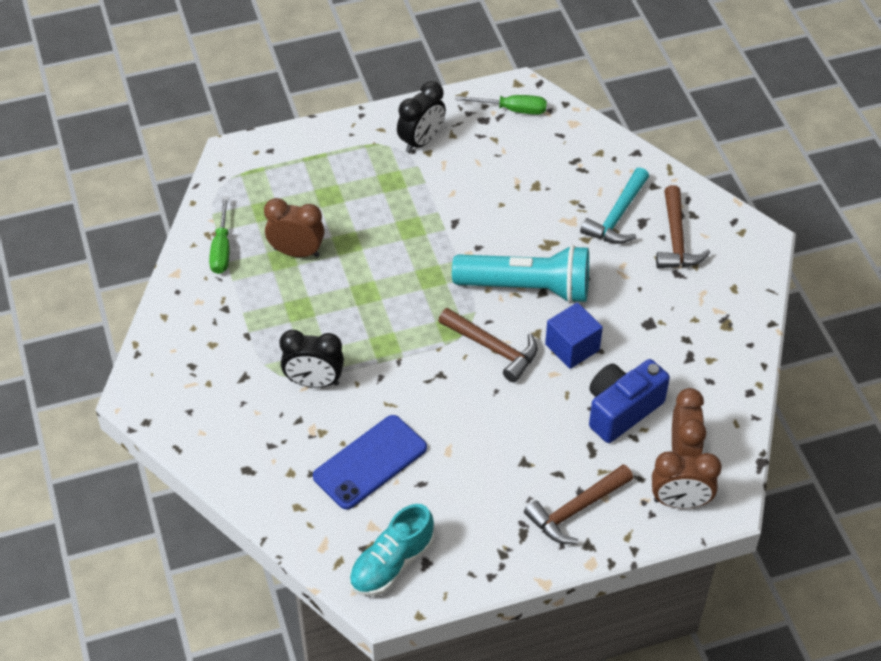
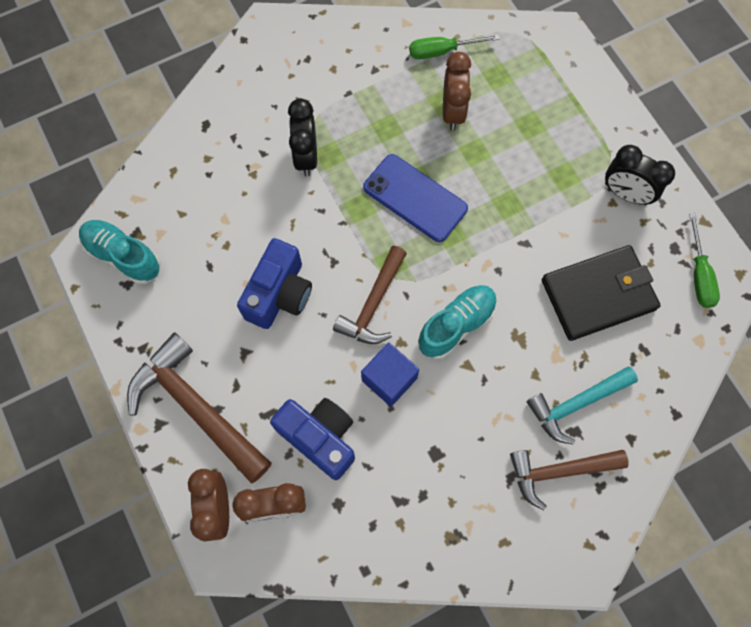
camera: 80 degrees right, 20 degrees up
(370, 462) = (226, 219): blue phone -> blue phone (415, 198)
(466, 425) = (279, 294): none -> blue camera
(517, 180) = (598, 295): none -> black wallet
(527, 288) = (456, 325): turquoise flashlight -> turquoise shoe
(576, 510) = (197, 407): brown hammer -> brown hammer, size x1.52
(617, 216) = (576, 404): turquoise hammer -> turquoise hammer turned 45 degrees counterclockwise

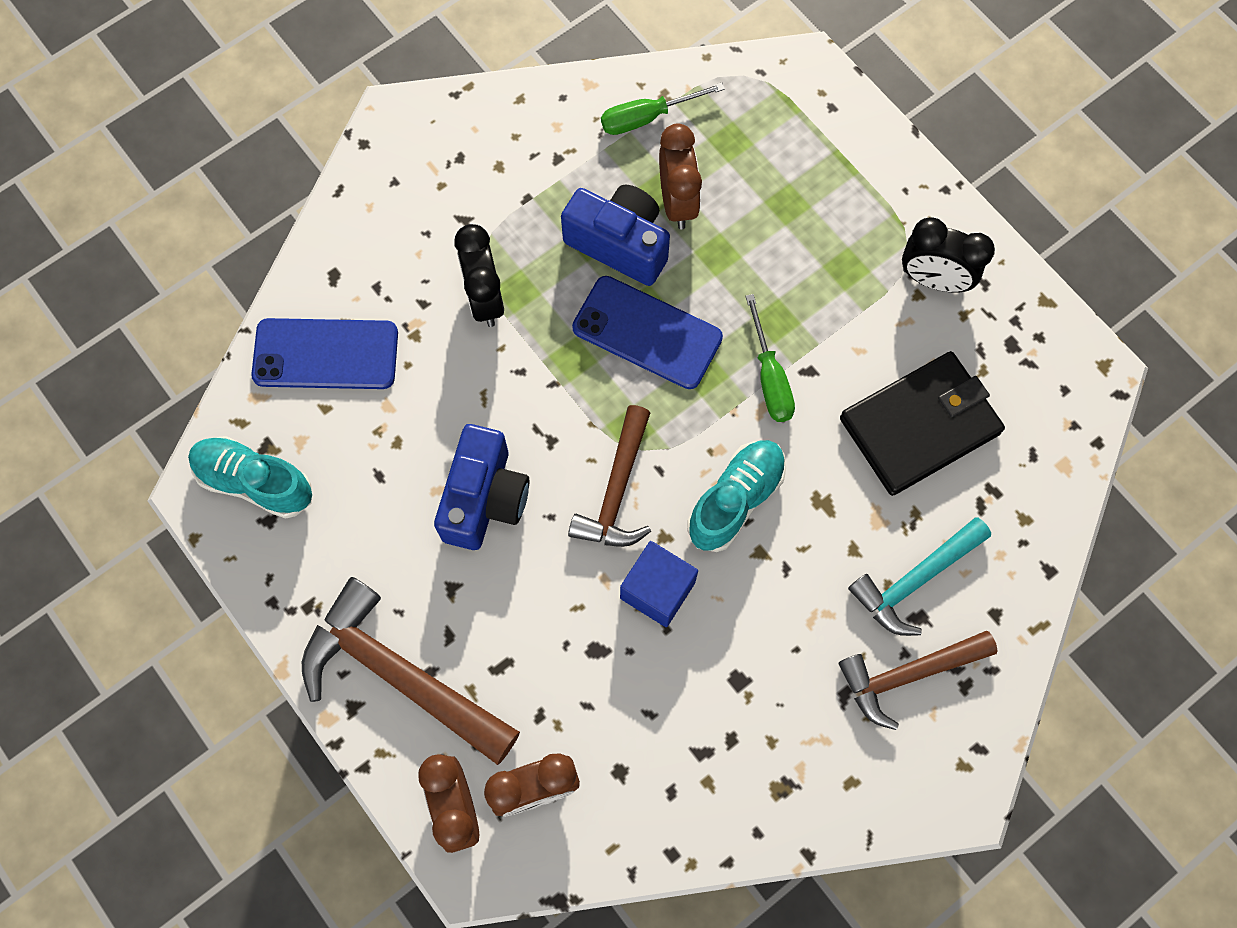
camera: 10 degrees left, 0 degrees up
(189, 177) = (325, 354): none -> blue phone
(319, 438) = (577, 686): blue camera -> blue camera (619, 244)
(699, 274) = (1049, 375): green screwdriver -> green screwdriver (770, 377)

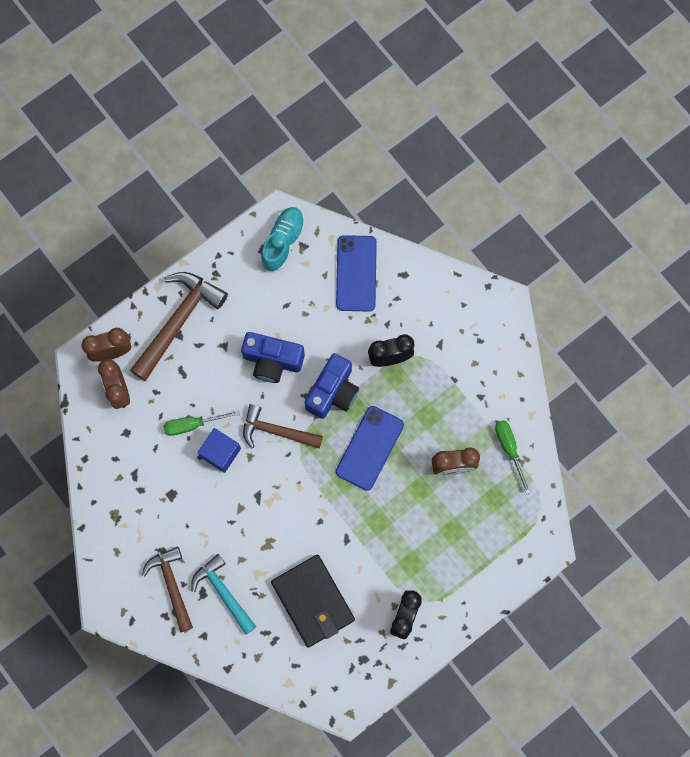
camera: 90 degrees right, 5 degrees up
(619, 244) = (425, 432): blue camera -> blue camera (333, 392)
(735, 500) = (270, 495): turquoise shoe -> none
(770, 377) = (342, 517): green screwdriver -> green screwdriver (193, 424)

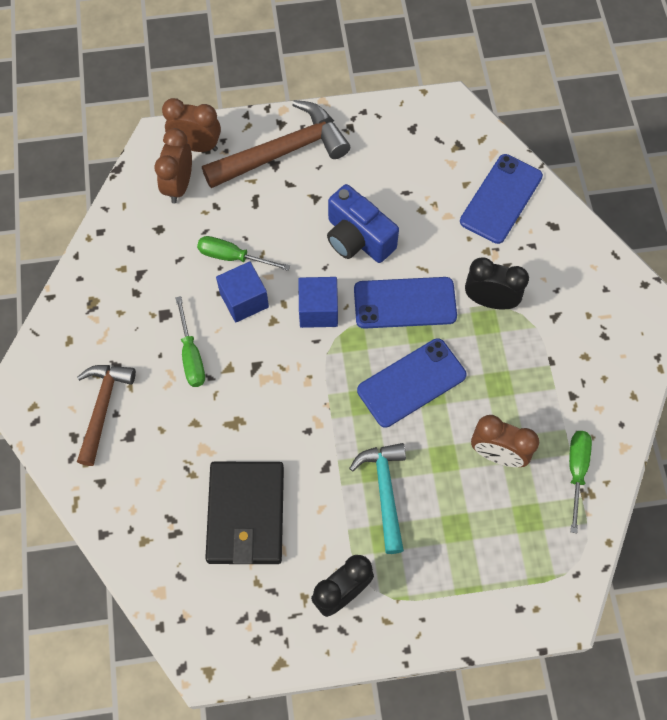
camera: 30 degrees right, 10 degrees down
(209, 513) = (191, 355): none -> green screwdriver
(223, 592) = (153, 447): turquoise hammer -> turquoise hammer (385, 491)
(276, 431) = (318, 310): brown hammer -> blue cube
(283, 242) = (439, 131): turquoise shoe -> none
(333, 392) = (405, 303): blue camera -> blue phone

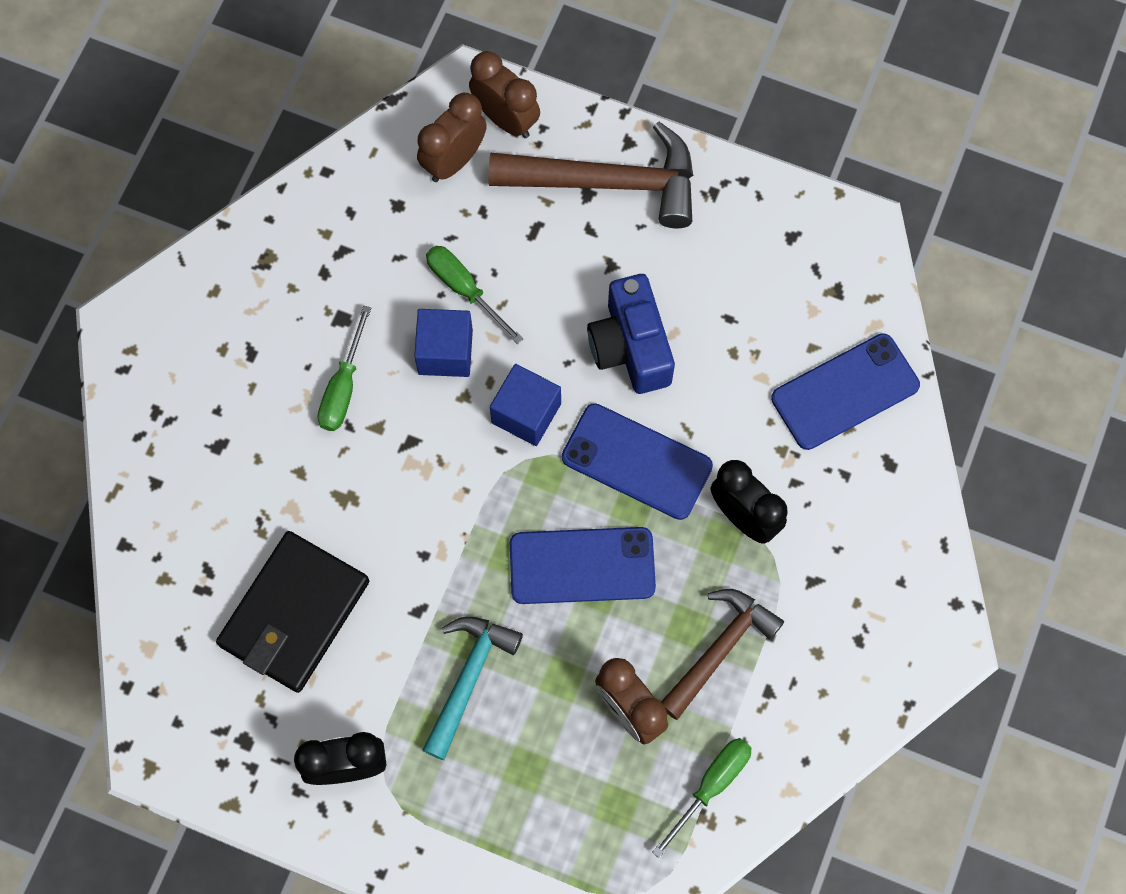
camera: 30 degrees right, 5 degrees up
(103, 408) = (207, 395): brown hammer -> brown hammer (720, 649)

